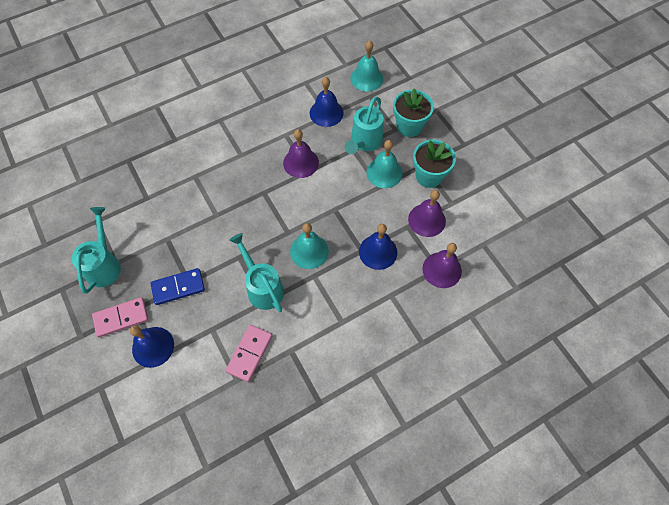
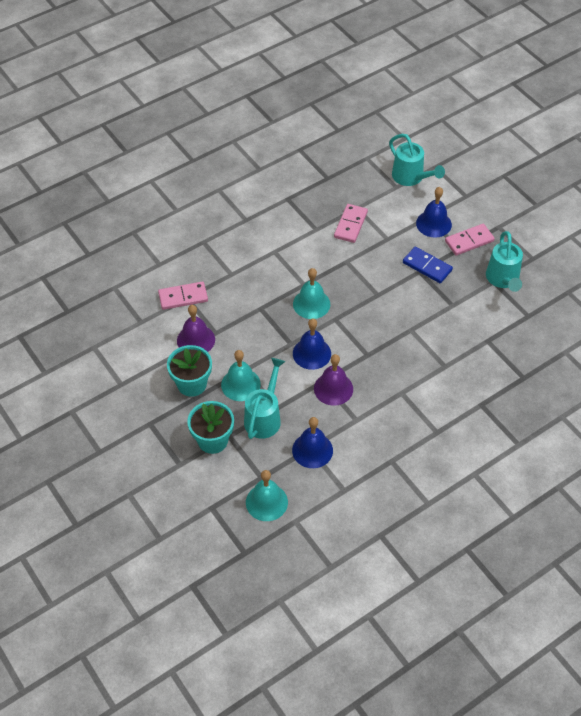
camera: 175 degrees right, 10 degrees down
(178, 287) = (427, 266): blue domino -> blue domino turned 60 degrees clockwise
(262, 287) = (350, 272): turquoise watering can -> turquoise watering can (411, 177)
(378, 252) = (244, 308): blue bell -> blue bell (311, 353)
(442, 269) = (183, 297): purple bell -> pink domino

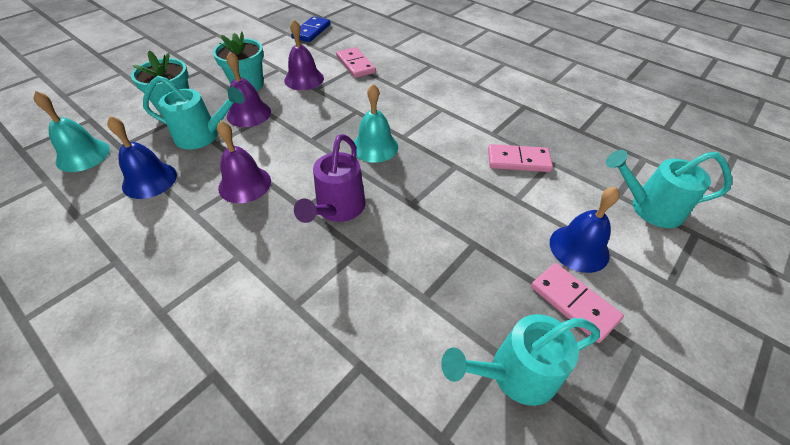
camera: 75 degrees right, 5 degrees down
(240, 384) = (249, 114): turquoise bell -> purple bell
(311, 353) = (298, 158): blue bell -> none
(373, 336) = (337, 209): none -> purple watering can
(411, 177) = (649, 208): turquoise watering can -> turquoise watering can turned 60 degrees clockwise
(427, 266) = (488, 252): blue domino -> blue domino (311, 31)

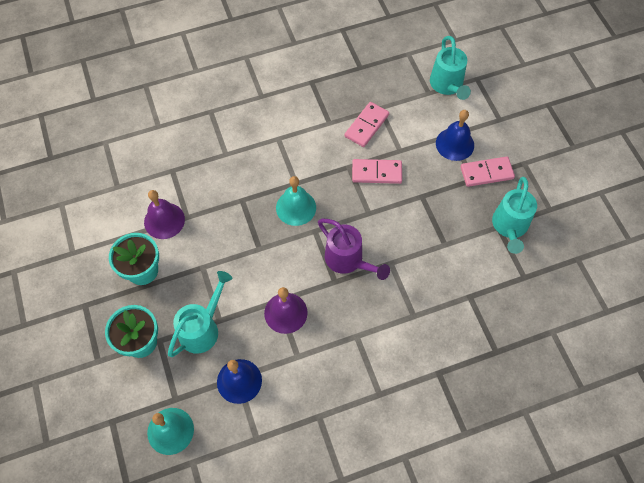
camera: 60 degrees left, 15 degrees up
(249, 114) = (191, 283): purple bell -> none
(311, 31) = (75, 180): blue domino -> none
(355, 65) = (168, 169): pink domino -> pink domino (376, 173)
(649, 208) = (447, 86): turquoise watering can -> turquoise watering can turned 45 degrees counterclockwise

